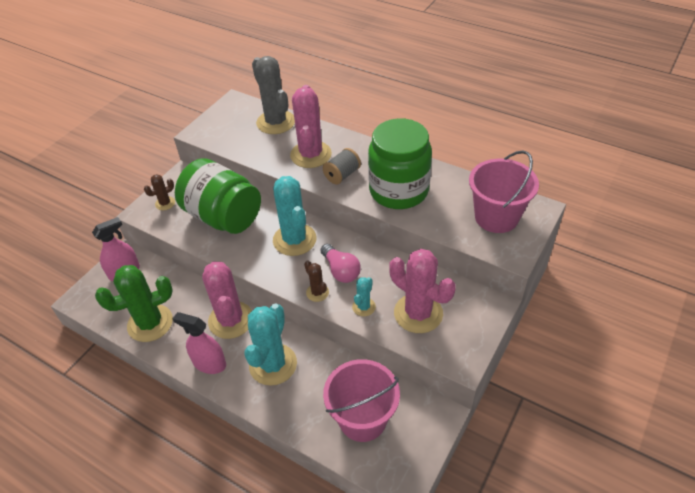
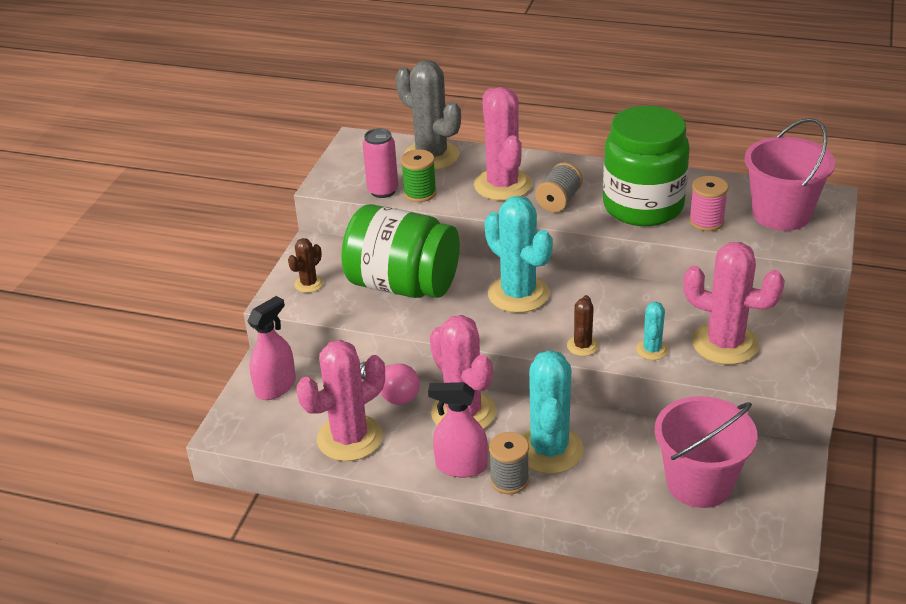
camera: 15 degrees left, 10 degrees down
(150, 323) = (349, 438): green cactus -> pink cactus
(230, 145) = (383, 191): none -> pink can
(235, 383) = (509, 480): none -> grey spool
(253, 151) = (420, 193): none -> green spool
(317, 292) = (582, 346): brown cactus -> brown cactus turned 60 degrees clockwise
(341, 270) = (600, 317): pink light bulb -> pink light bulb (391, 393)
(438, 213) = (706, 221): none -> pink spool

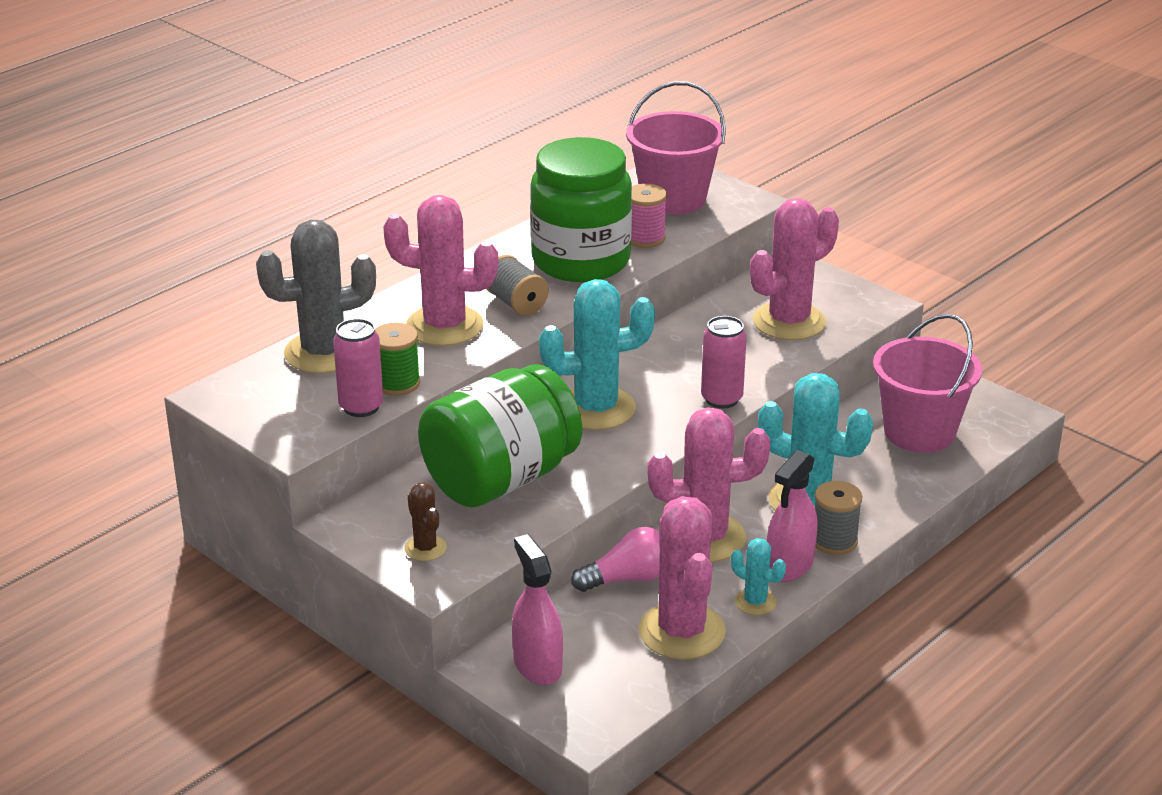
camera: 65 degrees left, 5 degrees down
(582, 346) = (721, 399): brown cactus -> pink can
(652, 350) = (763, 363): turquoise cactus -> turquoise cactus (755, 602)

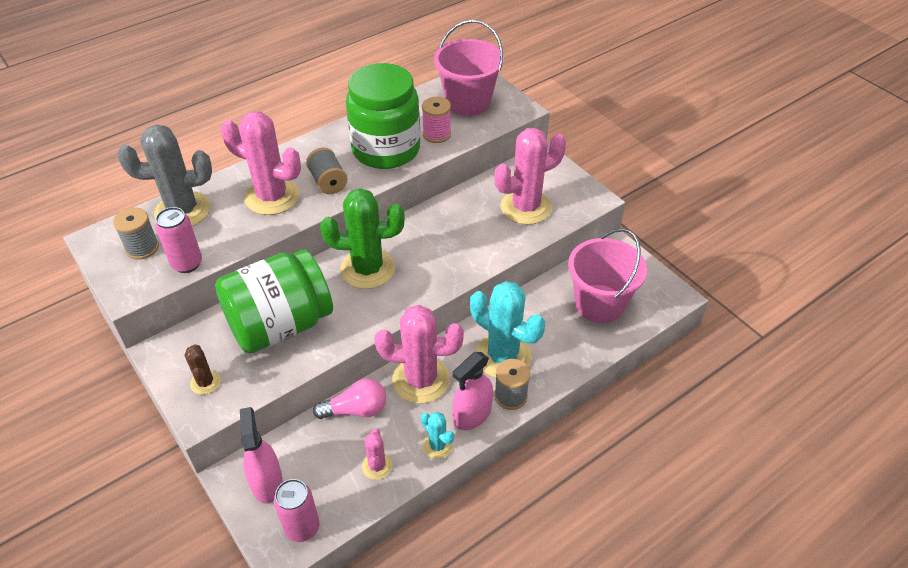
camera: 10 degrees right, 15 degrees up
(288, 397) = (142, 248): none -> grey spool
(397, 383) = (220, 245): green spool -> none
(596, 409) = (367, 269): turquoise cactus -> green cactus
(682, 632) = (377, 466): pink cactus -> pink cactus, size x0.49
(721, 399) = (457, 271): pink can -> pink can (302, 527)

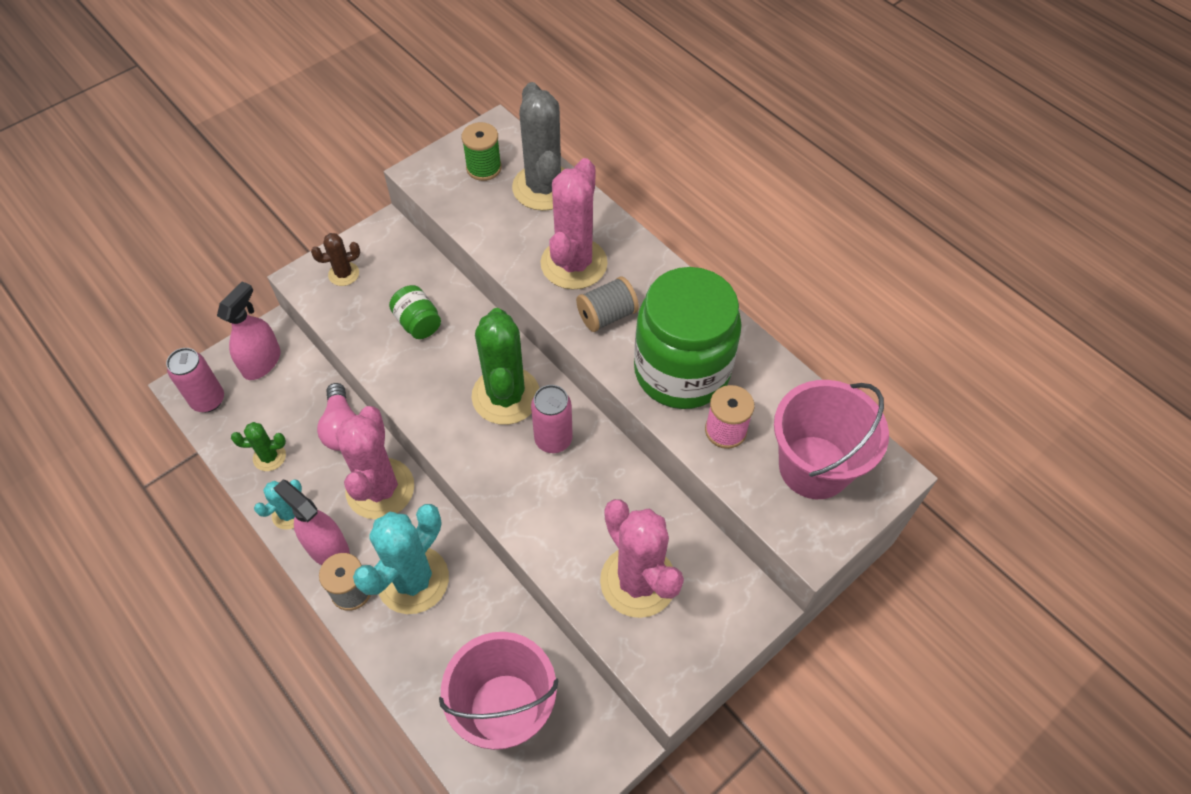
camera: 85 degrees right, 10 degrees up
(142, 248) = (484, 168): grey spool -> green spool
(187, 264) = (461, 209): pink can -> pink can (553, 439)
(267, 482) = (261, 362): pink spray bottle -> pink spray bottle turned 45 degrees counterclockwise
(280, 325) = (418, 323): green jar -> green jar, size x0.42
(377, 466) = (269, 457): pink cactus -> green cactus

